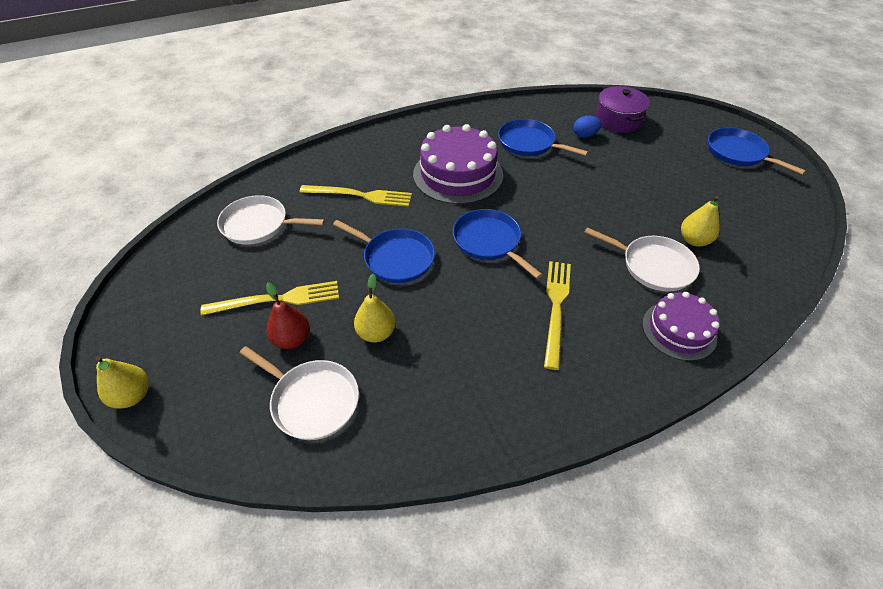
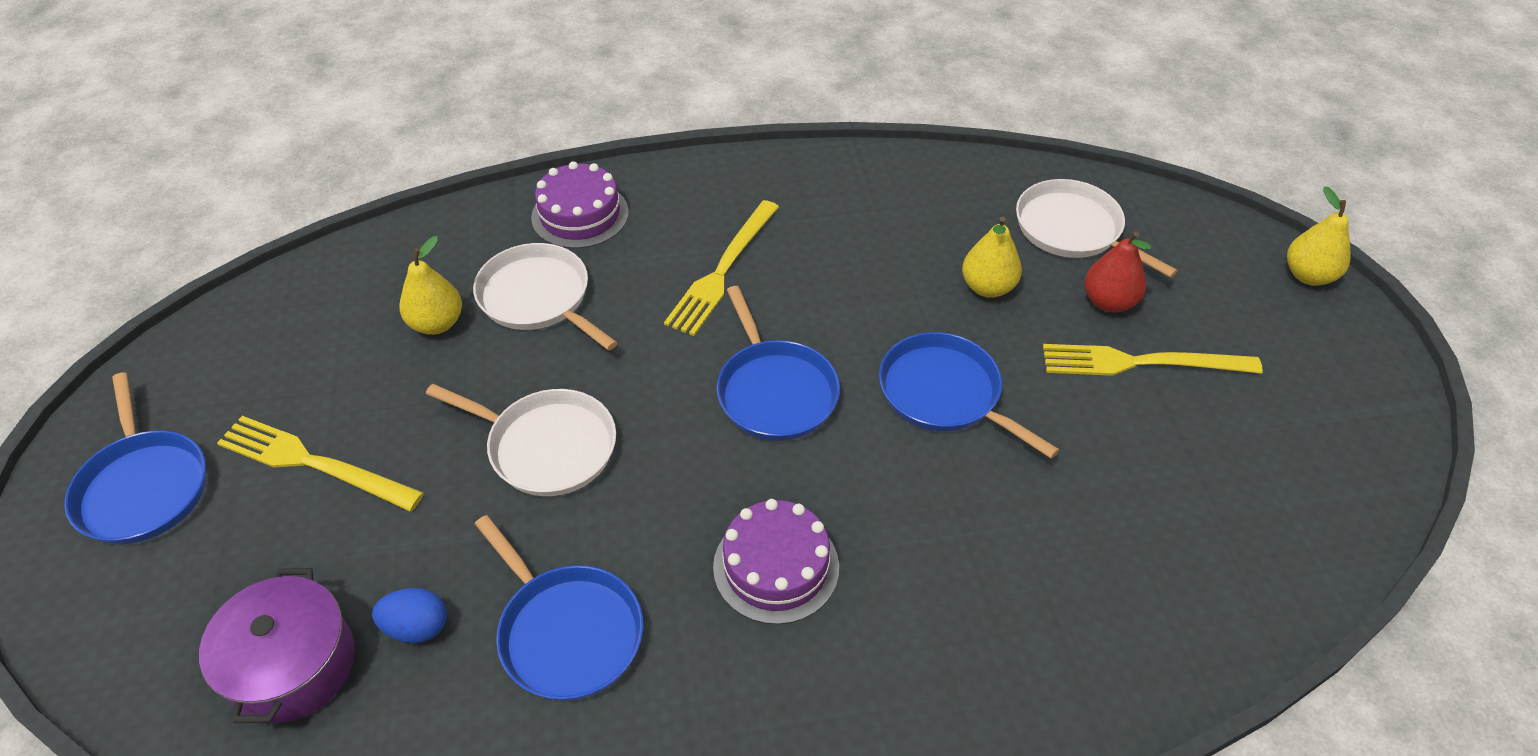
camera: 165 degrees left, 0 degrees up
(259, 225) = (1209, 520): white pan -> white pan (546, 446)
(360, 195) = (1002, 552): yellow fork -> yellow fork (313, 463)
(458, 174) = (776, 566): purple cake -> purple cake, size x0.61

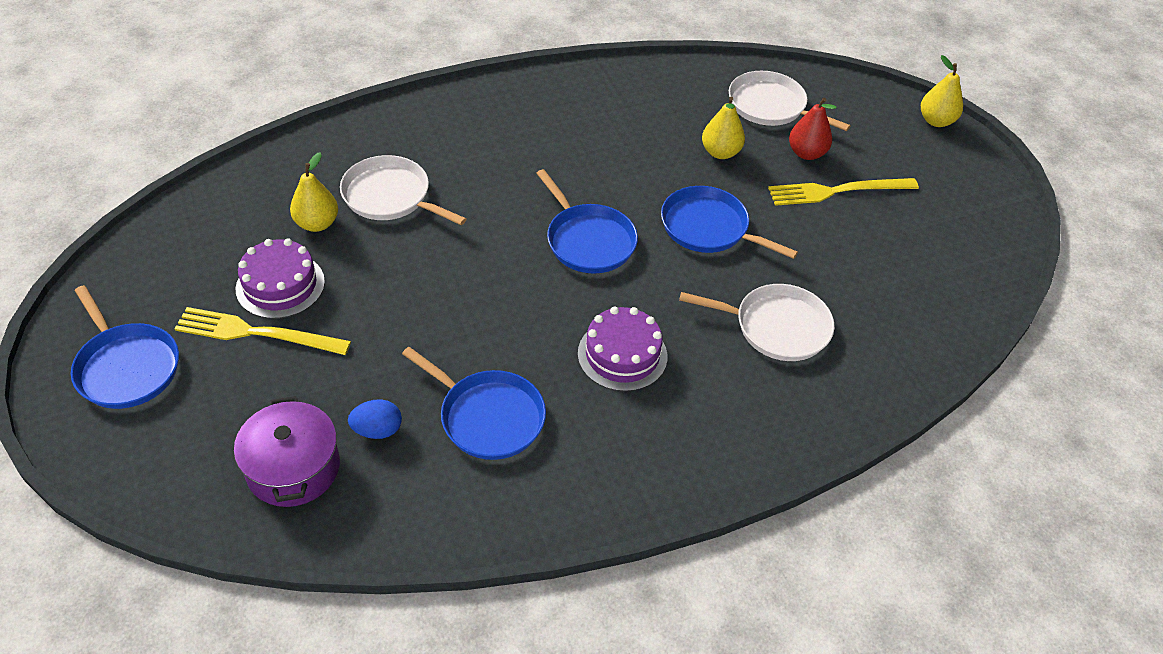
camera: 15 degrees left, 0 degrees up
(546, 446) = (432, 299): white pan -> white pan (776, 327)
(580, 215) = (402, 133): purple cake -> purple cake (280, 285)
(722, 270) = (525, 161): yellow fork -> none

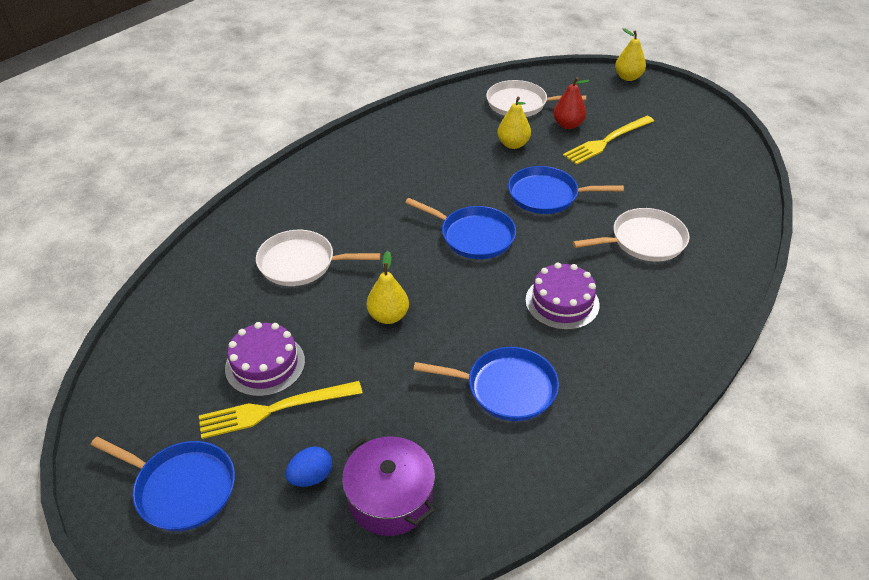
camera: 25 degrees left, 5 degrees down
(317, 223) = (258, 306): yellow pear -> yellow pear (388, 316)
(377, 430) = (433, 437): blue egg -> blue egg (311, 477)

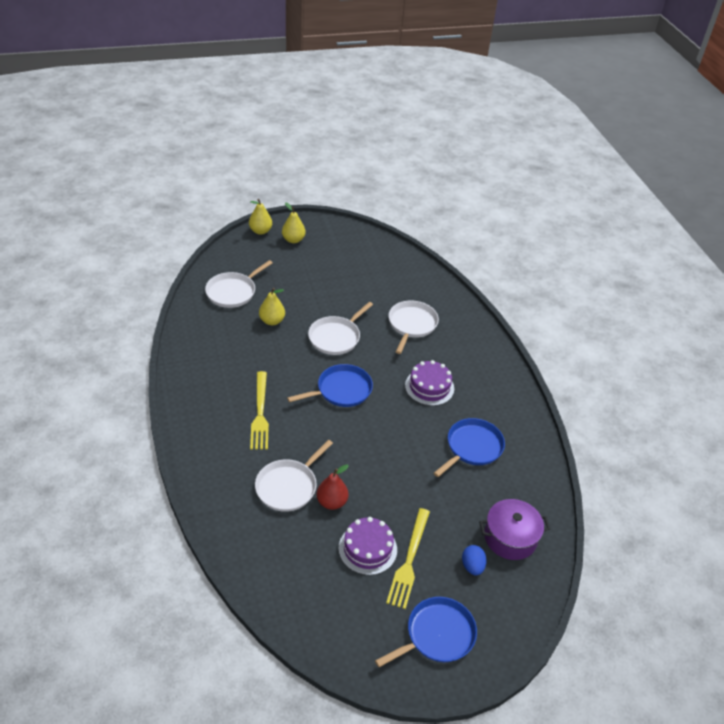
camera: 60 degrees left, 0 degrees up
(388, 316) = (376, 467): yellow pear -> yellow pear (293, 240)
(547, 195) = (336, 337): blue pan -> white pan
(568, 125) = (279, 286): red pear -> red pear (332, 502)
(607, 141) = (313, 281): yellow fork -> yellow fork (260, 413)

